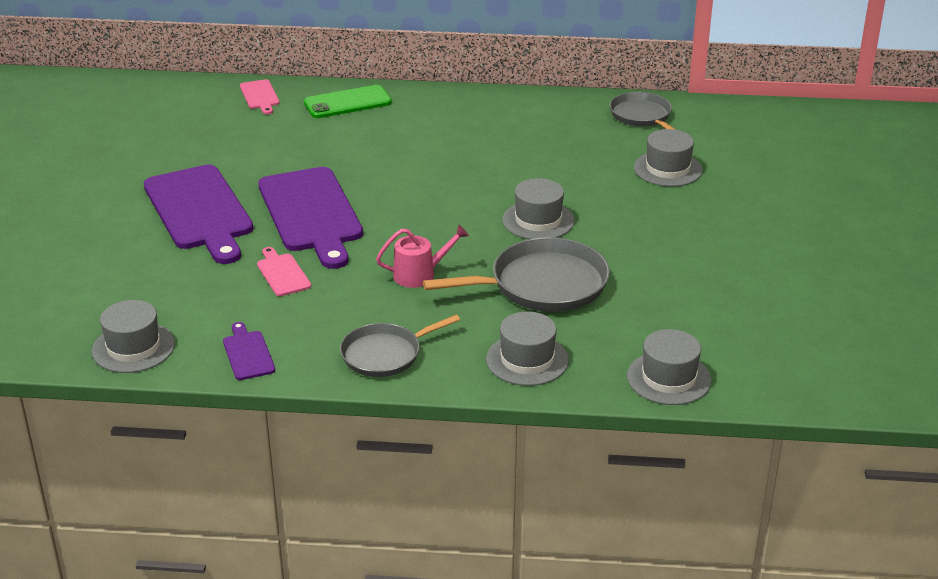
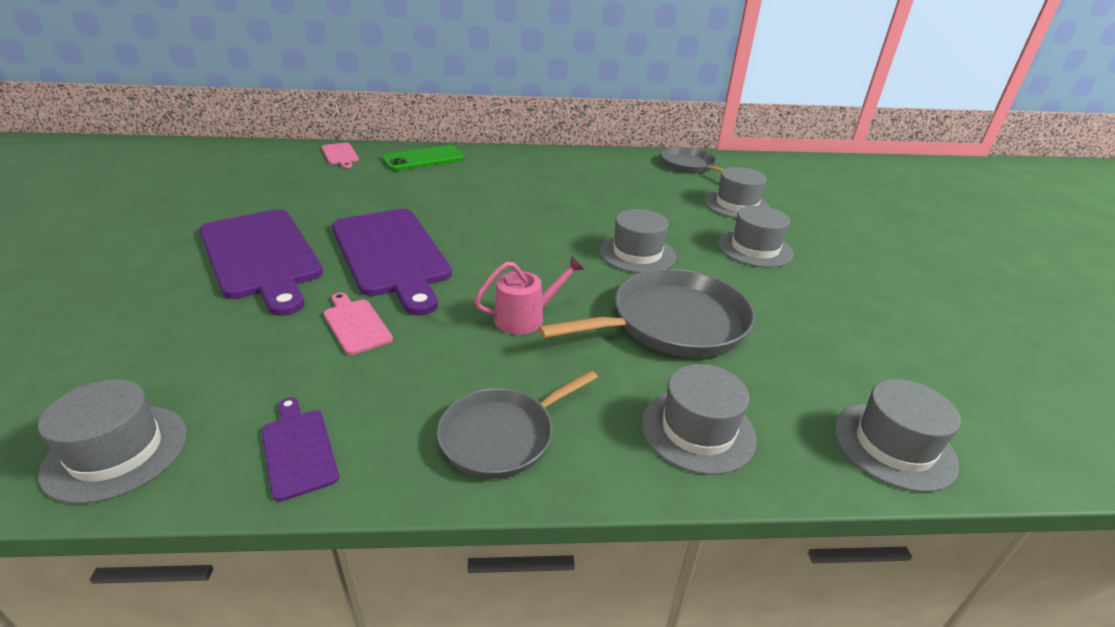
camera: 10 degrees left, 0 degrees up
(657, 219) = (755, 248): none -> grey hat

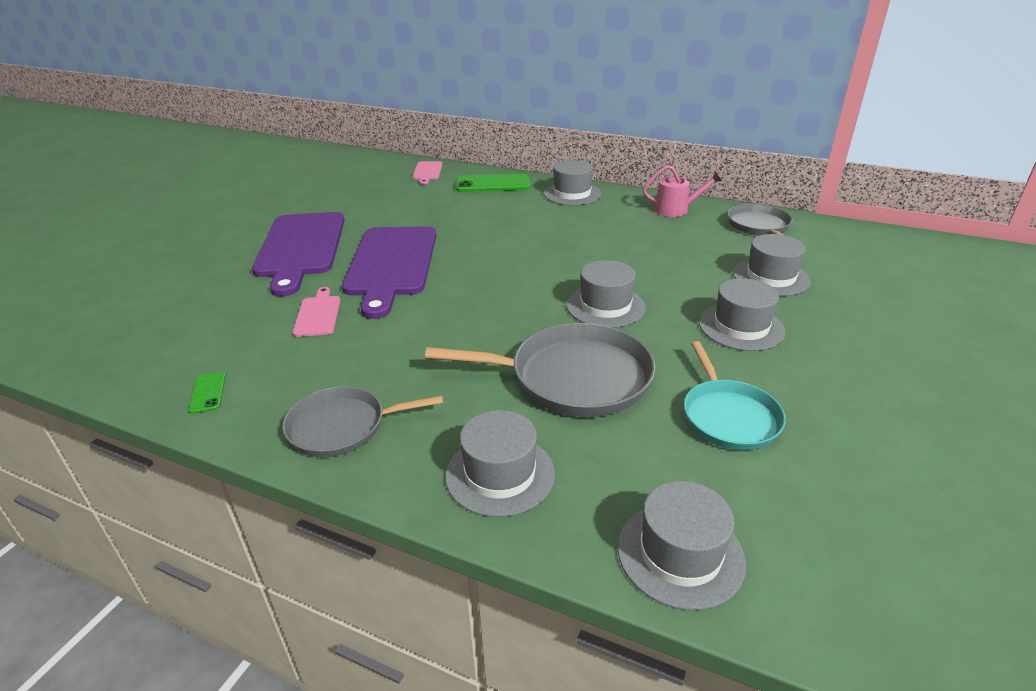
camera: 30 degrees right, 0 degrees up
(116, 452) = (115, 362): grey hat -> grey hat (572, 194)
(298, 449) = (208, 392): purple cutting board -> green phone
(525, 318) = (447, 340): pink watering can -> pink watering can (676, 210)
(815, 322) = (728, 416): none -> turquoise pan

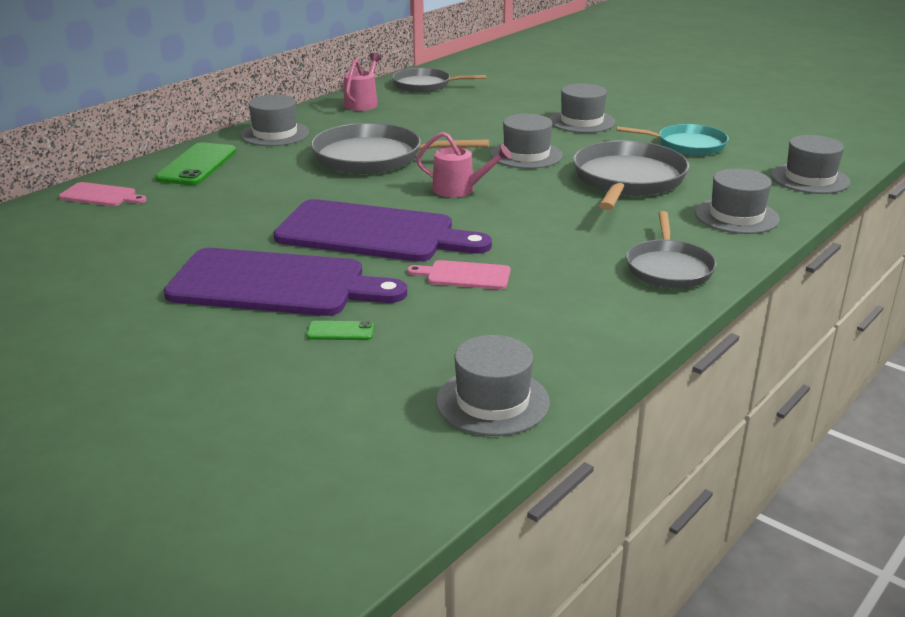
camera: 75 degrees left, 5 degrees down
(208, 392) = (595, 333): green phone -> green phone (340, 331)
(496, 285) = (459, 189): none -> pink watering can
(547, 238) = (374, 157): none -> grey pan
(770, 277) = (514, 99): grey hat -> grey hat (492, 401)

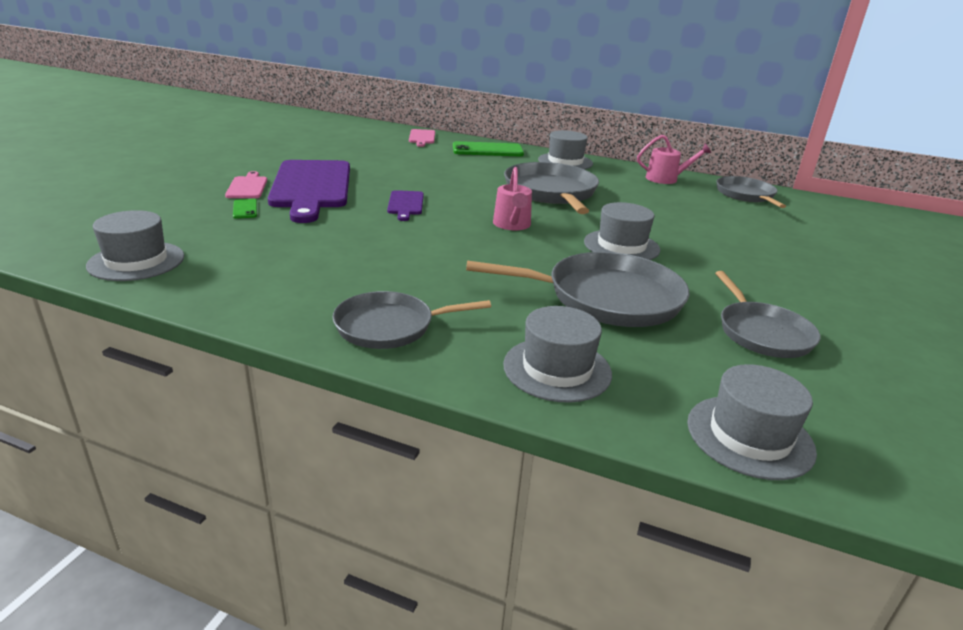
camera: 70 degrees right, 0 degrees up
(373, 233) = (406, 204): purple cutting board -> purple cutting board, size x0.45
(464, 275) = (342, 238): pink cutting board -> pink cutting board (247, 187)
(581, 121) = (752, 267): grey hat -> none
(687, 145) = (762, 333): turquoise pan -> grey pan

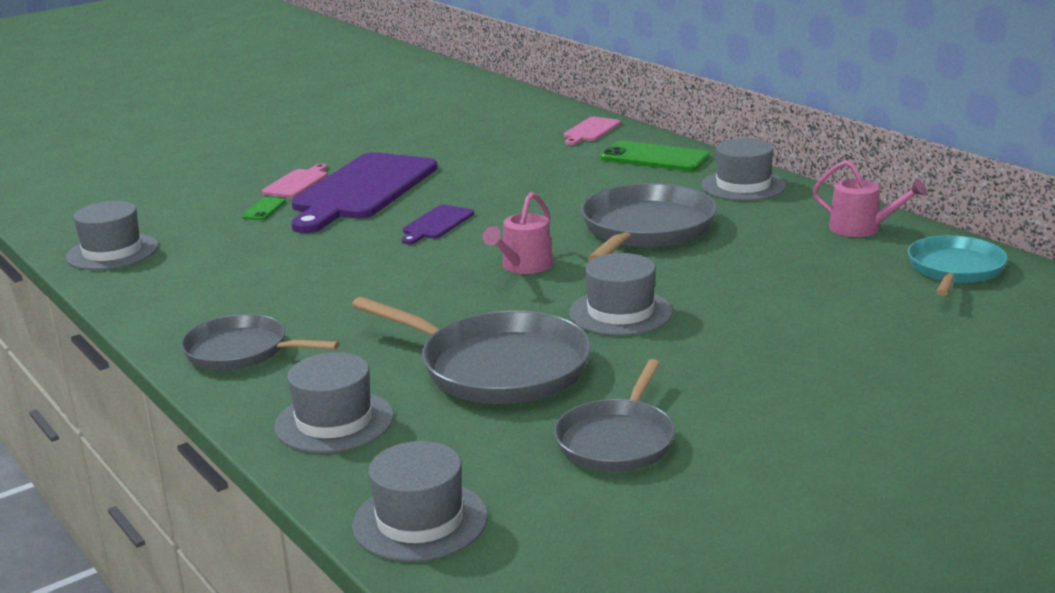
camera: 35 degrees right, 5 degrees down
(746, 195) = (954, 269): grey pan -> turquoise pan

